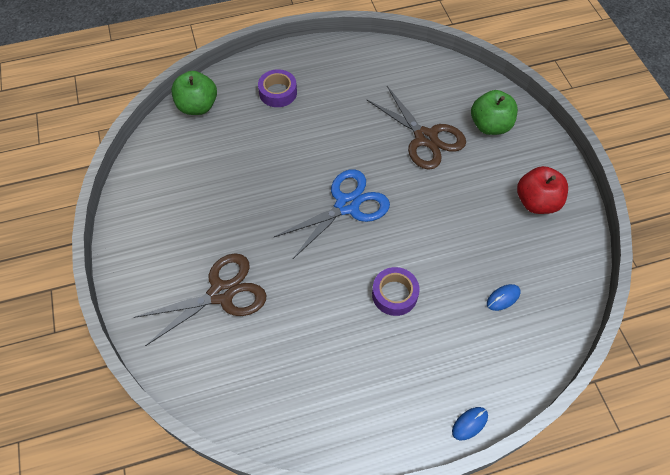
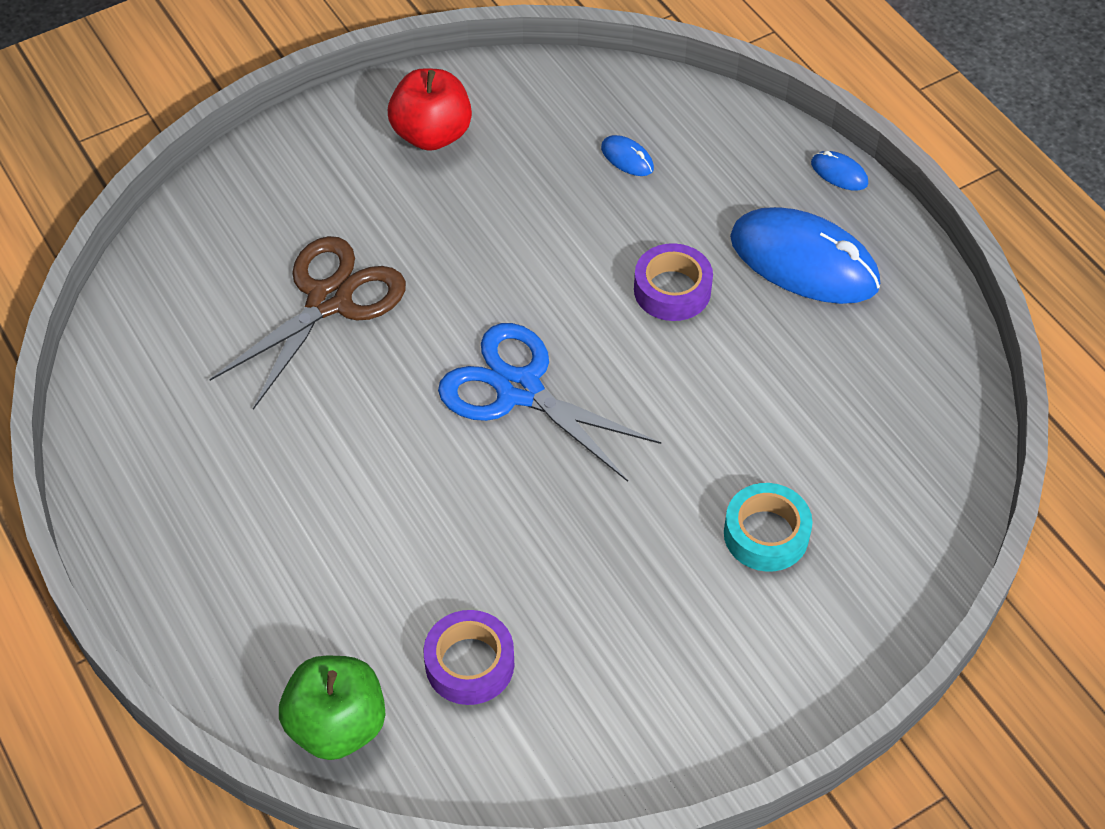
camera: 105 degrees left, 5 degrees down
(221, 293) = (766, 534): brown scissors -> turquoise tape
(278, 92) = (262, 576): purple tape -> purple tape (469, 664)
(399, 375) = (804, 262): none -> blue mouse
(490, 126) = (276, 211): green apple -> none

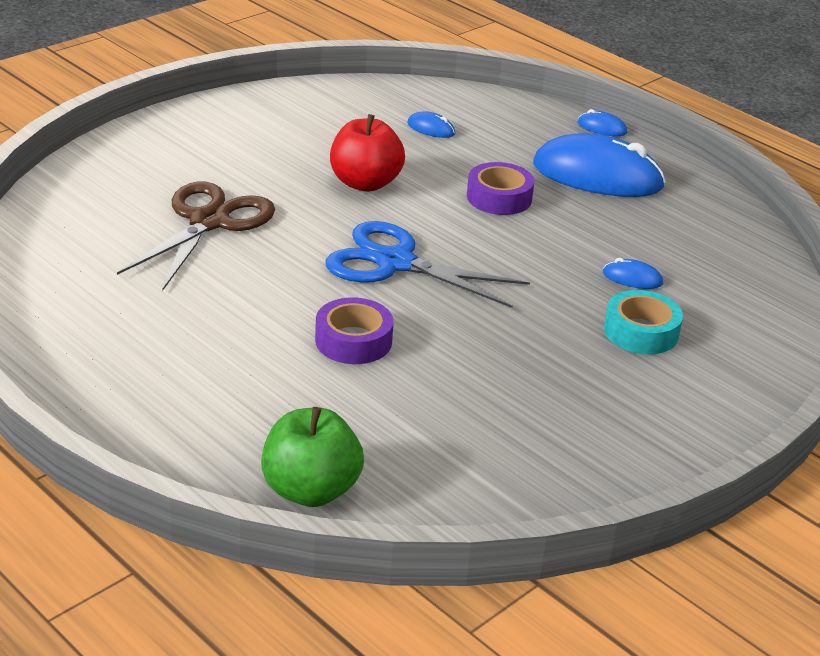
camera: 15 degrees left, 20 degrees down
(432, 135) = (264, 124): red apple -> red apple (365, 183)
(469, 664) = (419, 436): purple tape -> purple tape (353, 341)
(786, 445) = (632, 278): none -> blue mouse

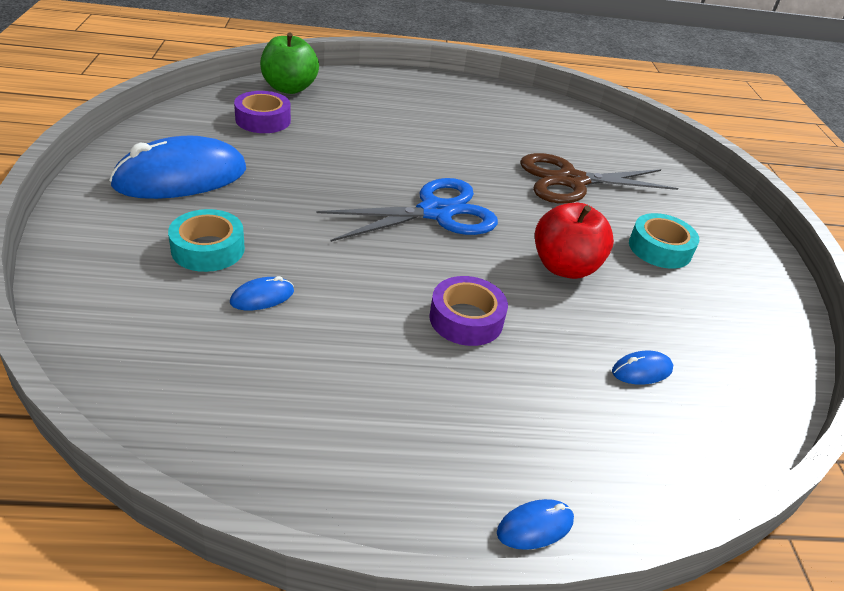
camera: 130 degrees right, 5 degrees up
(209, 222) = (571, 181): brown scissors -> brown scissors turned 105 degrees clockwise
(261, 154) = (659, 248): none -> turquoise tape
(353, 341) = (376, 154): purple tape -> purple tape (263, 120)
(597, 176) = (432, 418): blue mouse -> blue mouse (181, 177)

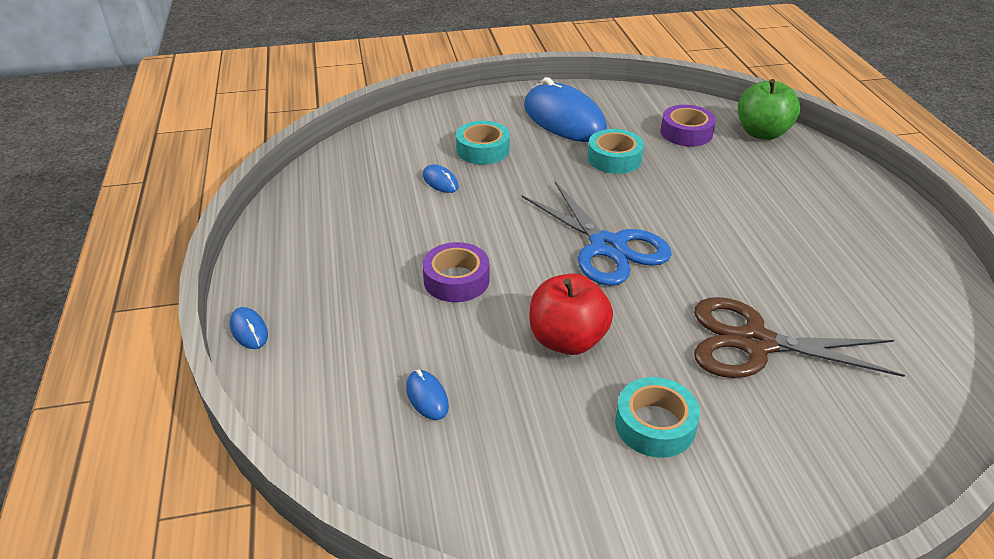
camera: 85 degrees right, 0 degrees up
(285, 169) = (614, 159): none -> turquoise tape
(571, 181) = (755, 343): brown scissors -> brown scissors turned 60 degrees counterclockwise

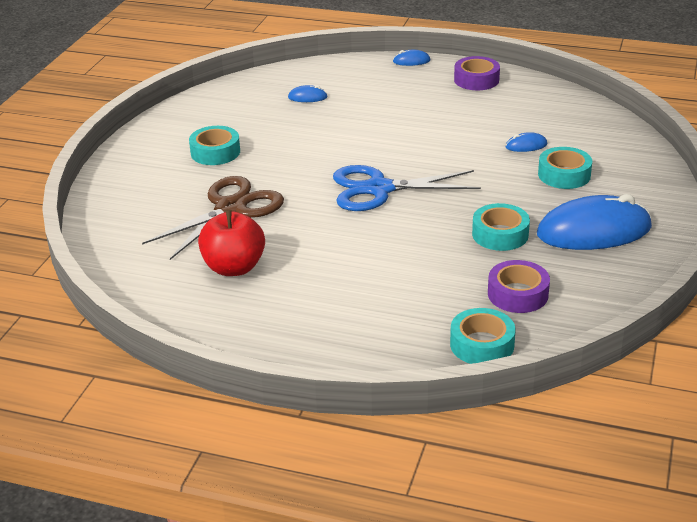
camera: 120 degrees right, 5 degrees down
(456, 280) = (397, 126): purple tape -> purple tape (476, 80)
(567, 340) = (304, 146): red apple -> red apple (234, 267)
(762, 133) = (482, 344): green apple -> turquoise tape

